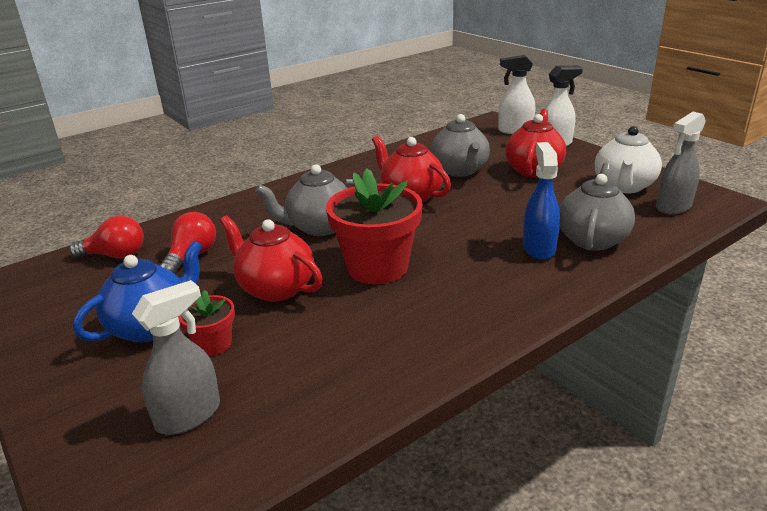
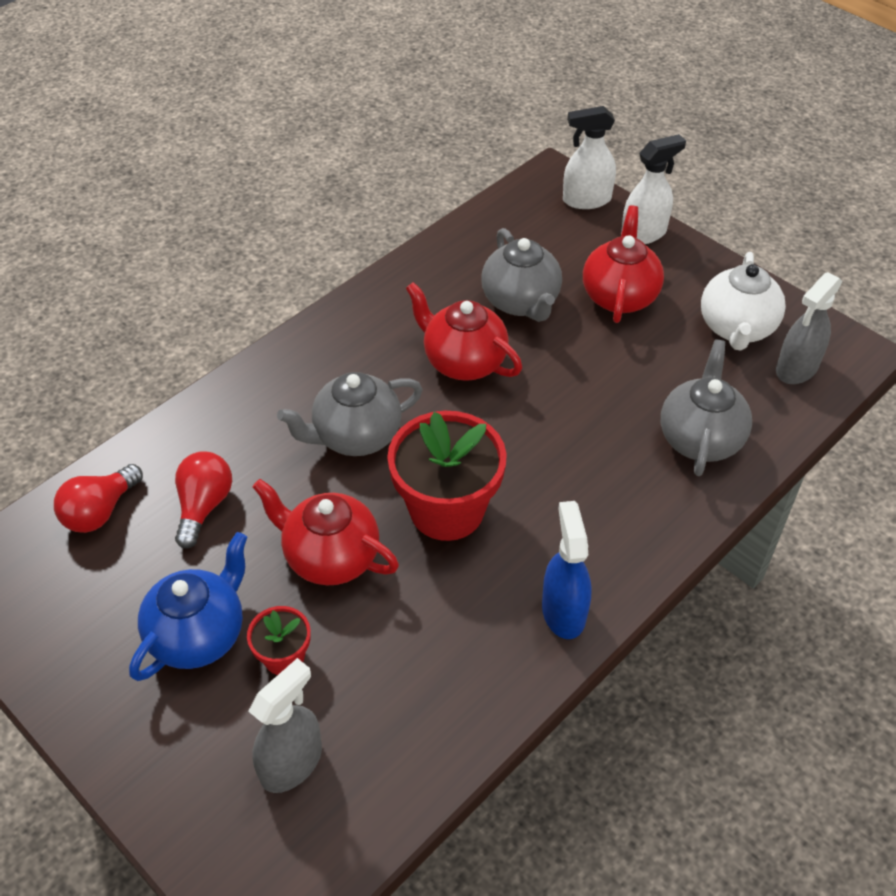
camera: 10 degrees left, 20 degrees up
(115, 255) = (100, 511): red light bulb -> red light bulb turned 135 degrees clockwise
(538, 248) = (637, 460): blue spray bottle -> blue spray bottle (563, 611)

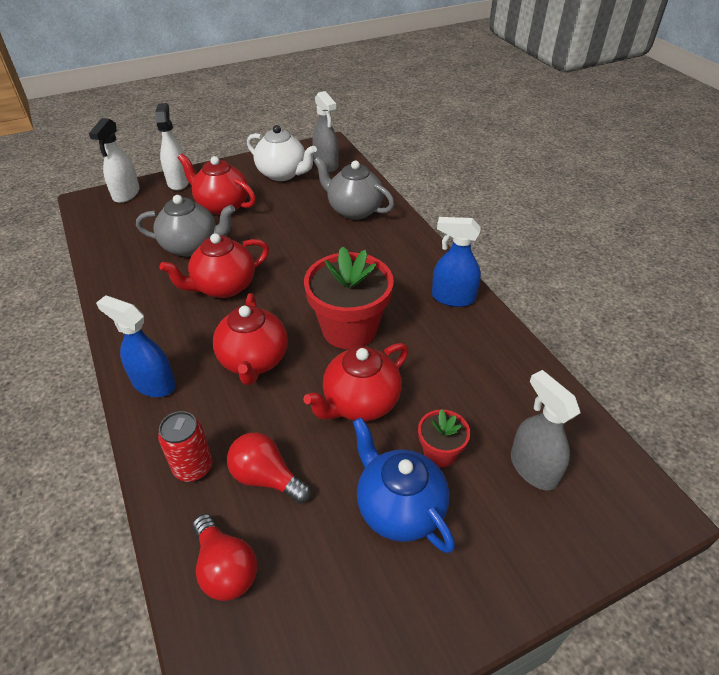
camera: 70 degrees left, 5 degrees down
(199, 443) = (193, 467): none -> red can
(291, 367) = (154, 384): none -> blue spray bottle
(355, 436) = (254, 361): grey teapot -> red teapot

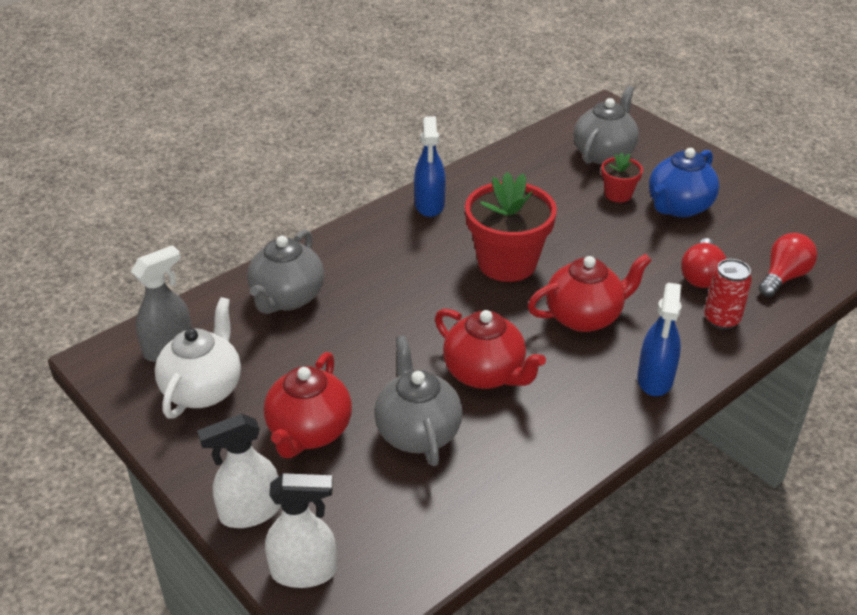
camera: 105 degrees left, 5 degrees down
(360, 403) = (595, 241): red teapot -> none
(533, 468) = (604, 153): grey spray bottle -> grey teapot

